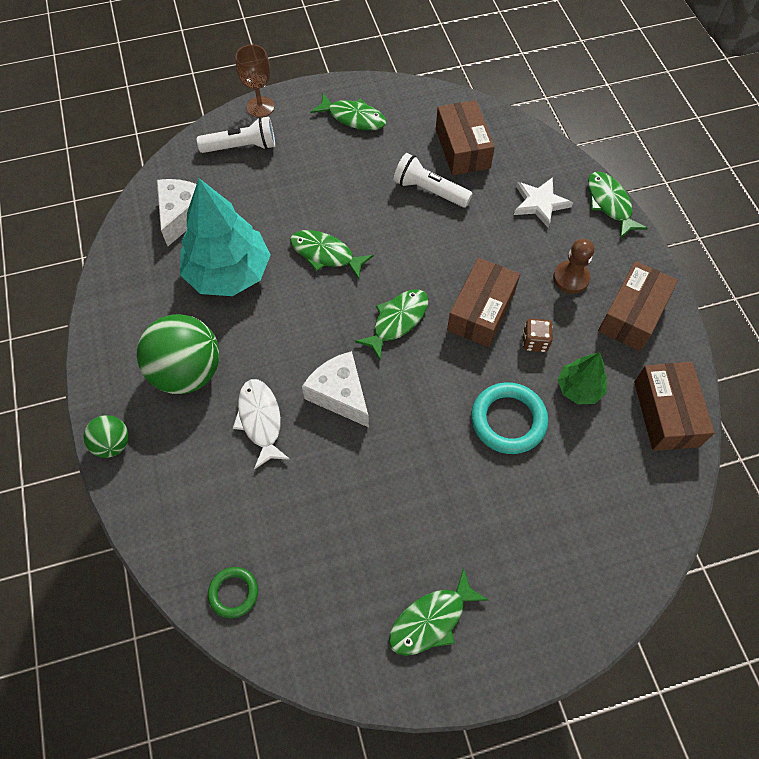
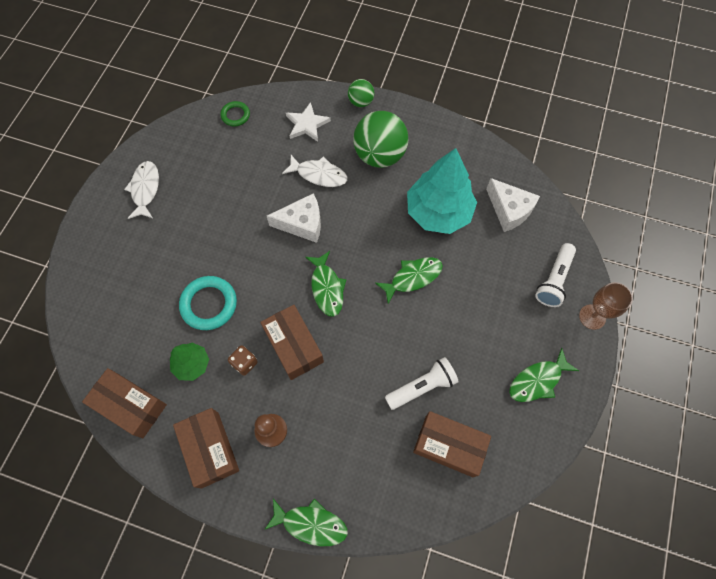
camera: 125 degrees right, 5 degrees up
(431, 619) = (145, 189): green fish -> white fish
(540, 203) = (351, 464): white star -> white star (307, 124)

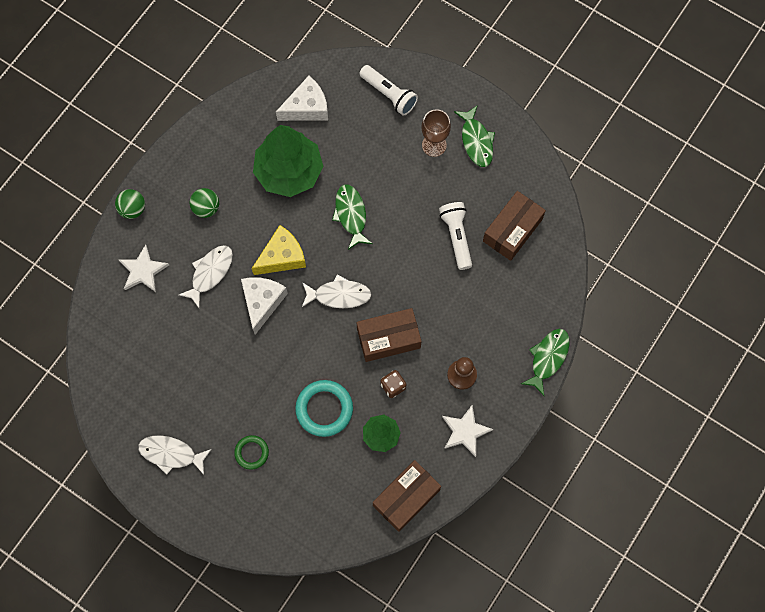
camera: 75 degrees left, 5 degrees up
(210, 449) = (465, 431): brown box -> white star
(235, 115) = (105, 343): green ring -> green ring (251, 452)
(327, 288) = (339, 295): green fish -> white fish
(351, 228) = (282, 256): none -> yellow cheese
(379, 155) = (206, 208): green ball -> green ball, size x0.52
(438, 212) = (289, 171): turquoise tree -> green tree
(592, 317) = (432, 76): brown goblet -> brown goblet (434, 145)

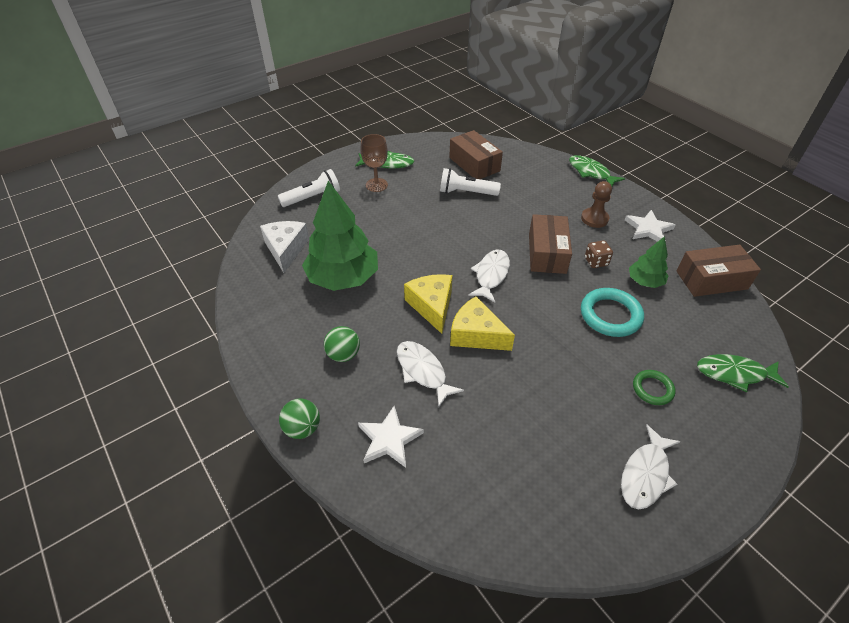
camera: 70 degrees left, 25 degrees down
(262, 302) = (476, 334): white cheese -> yellow cheese
(351, 215) = (413, 247): green fish -> green fish (734, 373)
(406, 497) = (711, 280): brown box -> brown box turned 75 degrees counterclockwise

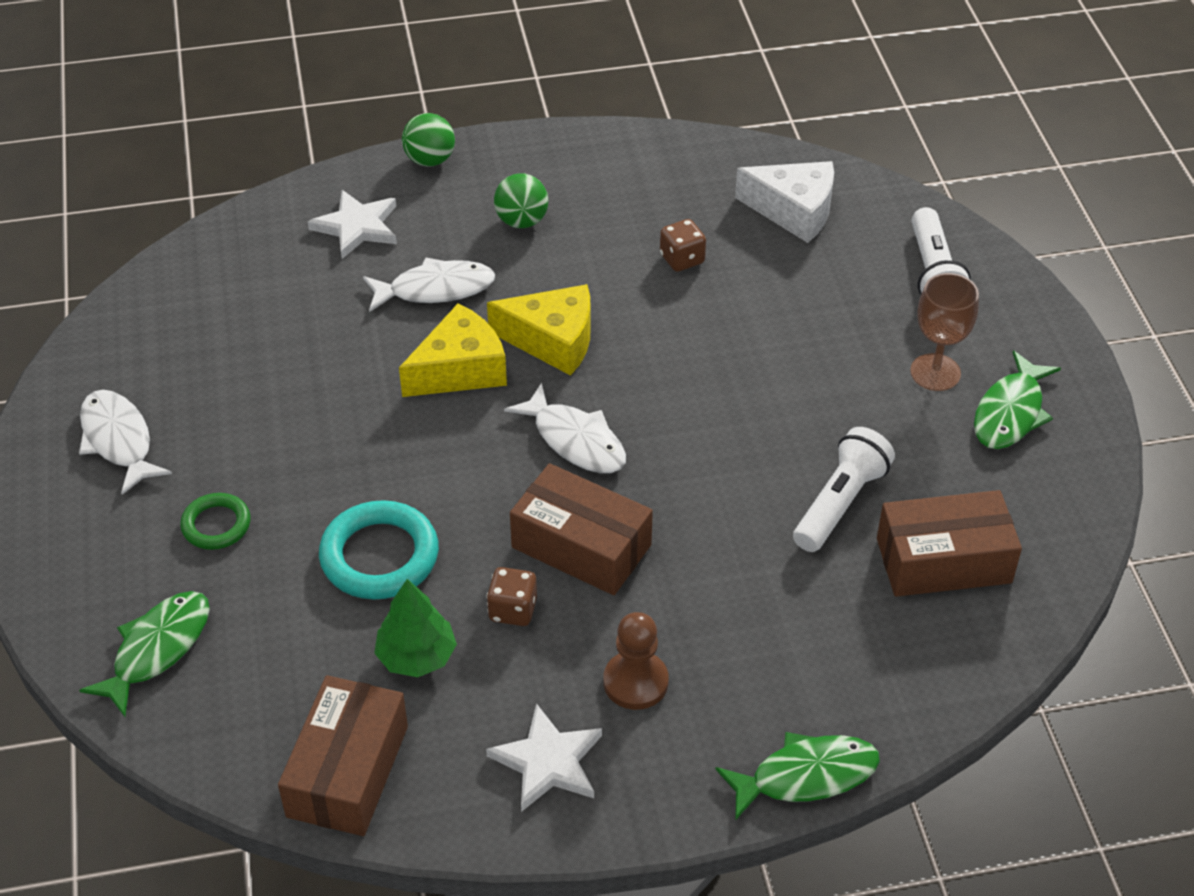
camera: 115 degrees right, 0 degrees up
(343, 278) = (682, 259): green tree -> brown dice

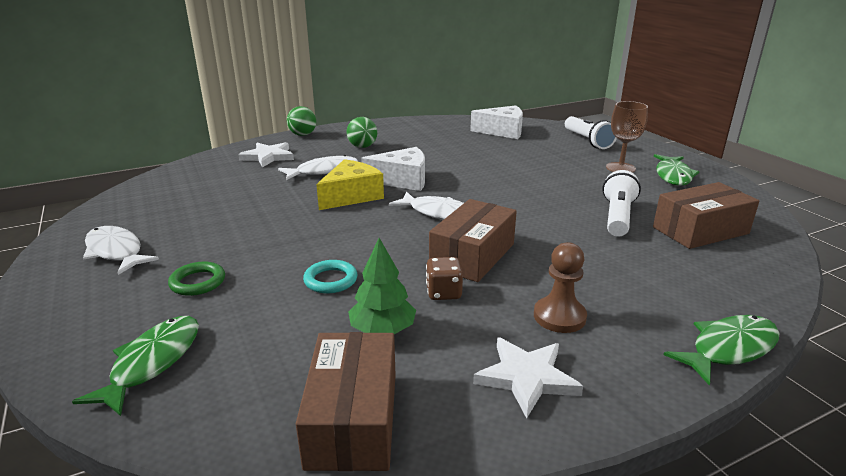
camera: 15 degrees left, 20 degrees down
(379, 556) = (330, 280): turquoise ring -> turquoise ring, size x0.59
(553, 340) = (402, 180): yellow cheese -> white cheese
(581, 546) = (472, 255): brown box -> brown box turned 75 degrees counterclockwise
(682, 259) = (457, 149): brown dice -> none

